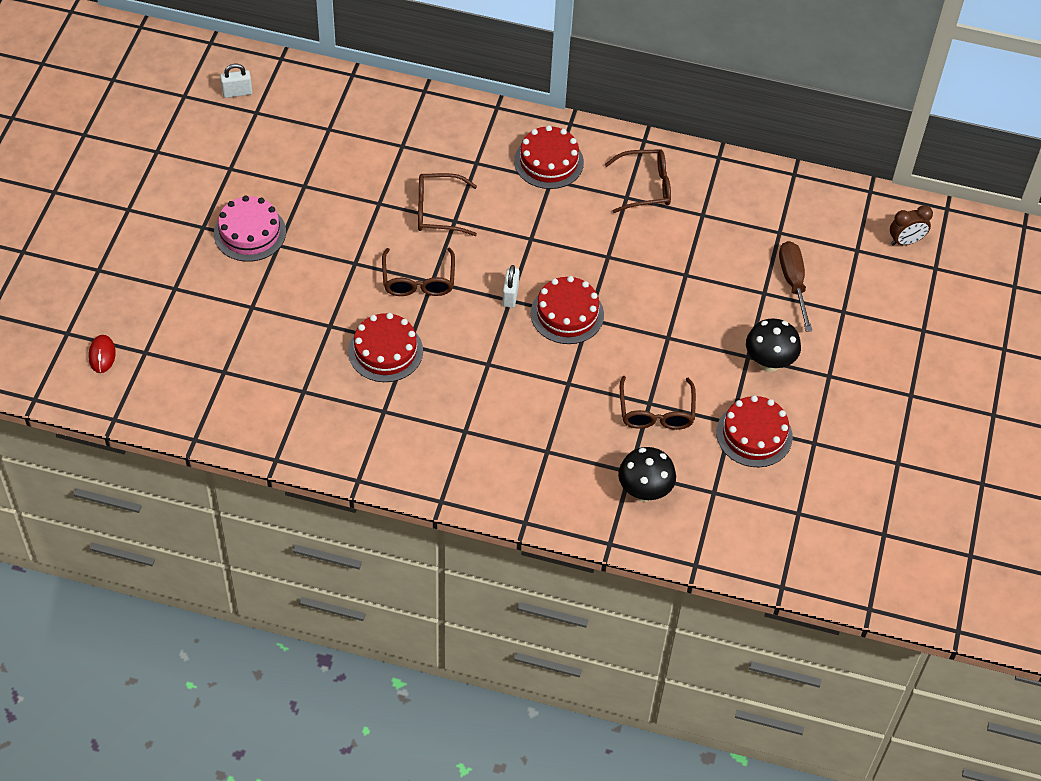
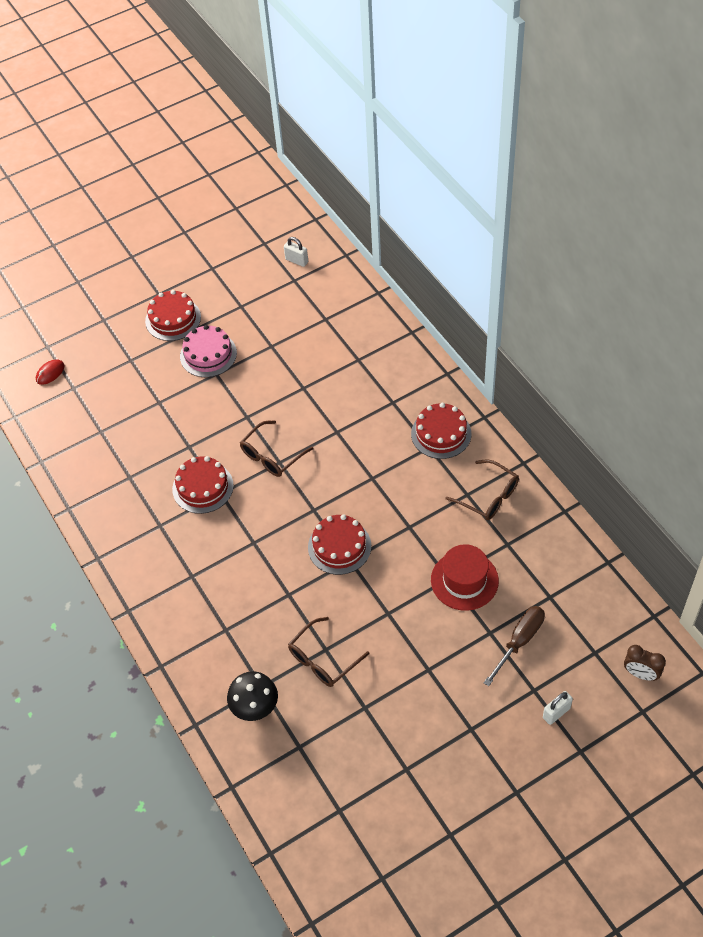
camera: 50 degrees right, 0 degrees up
(438, 211) = (333, 418): brown glasses -> none
(510, 295) = (317, 507): white padlock -> white padlock (556, 713)
(700, 267) = (464, 580): none -> red hat
(754, 434) = (371, 729): red cake -> red cake (173, 319)
(769, 362) = (438, 685): black mushroom -> none

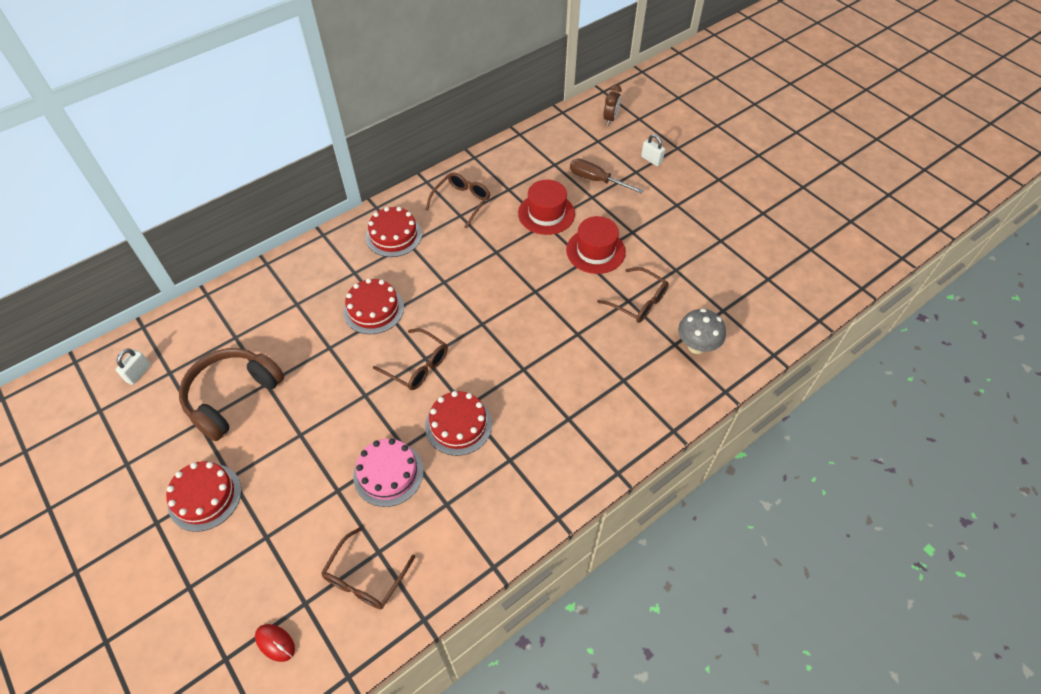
camera: 100 degrees left, 0 degrees up
(82, 424) = (365, 578): none -> brown glasses
(208, 354) = (269, 447): pink cake -> pink cake (388, 473)
(255, 708) = (696, 346): black mushroom -> grey mushroom
(262, 324) = (232, 396): none -> brown headphones
(339, 546) = (521, 300): red cake -> red cake (373, 309)
(401, 626) = (595, 251): none -> red hat

